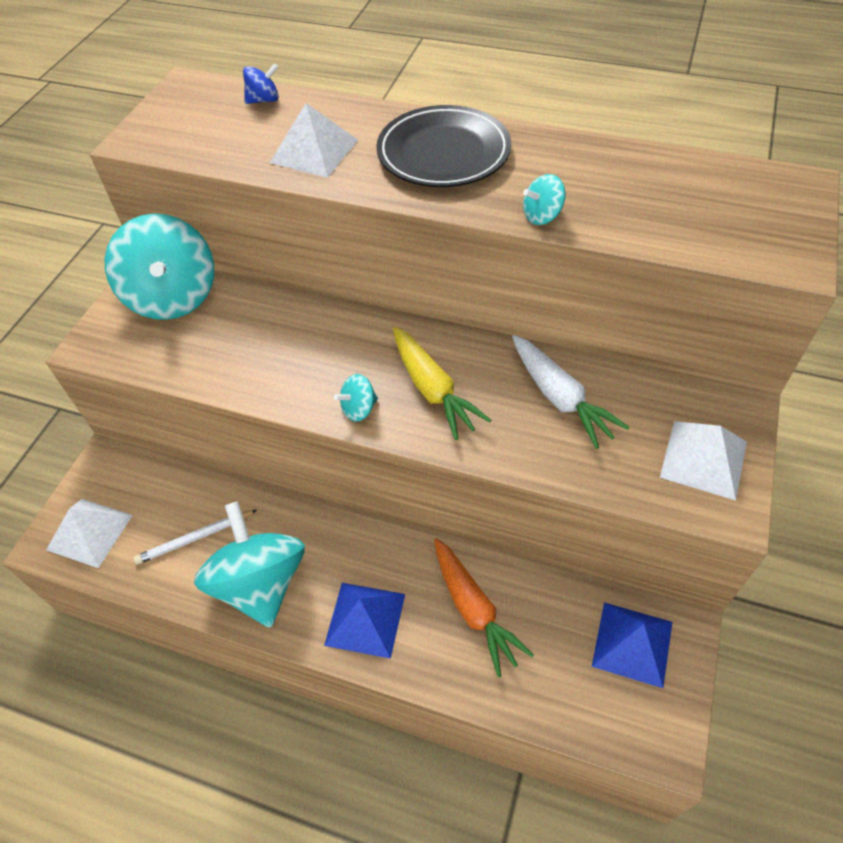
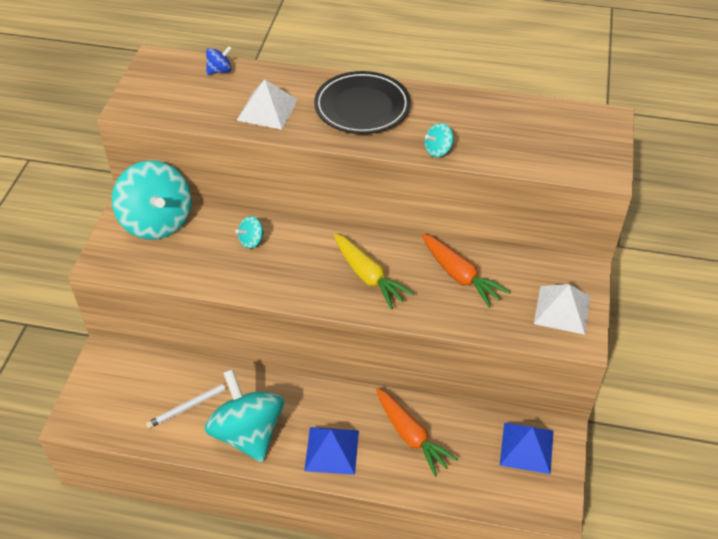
camera: 10 degrees left, 5 degrees down
(90, 532) = (104, 409): white pyramid -> none
(359, 409) = (317, 294): turquoise spinning top -> turquoise spinning top (251, 241)
(560, 398) = (460, 276): white carrot -> orange carrot

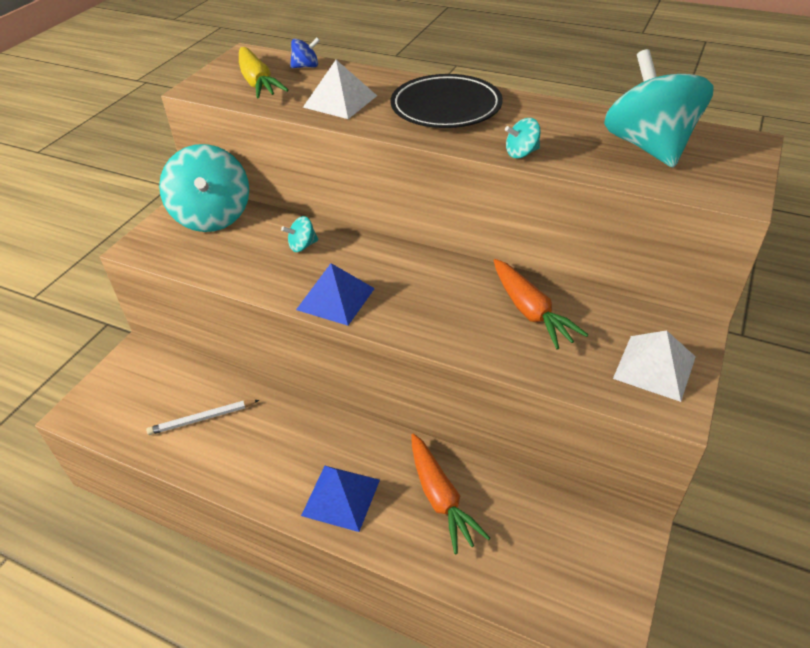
camera: 15 degrees right, 5 degrees down
(248, 433) = (252, 460): turquoise spinning top -> turquoise spinning top (649, 146)
(368, 276) = (420, 298): yellow carrot -> yellow carrot (257, 82)
(527, 447) = (585, 540): blue pyramid -> blue pyramid (336, 299)

